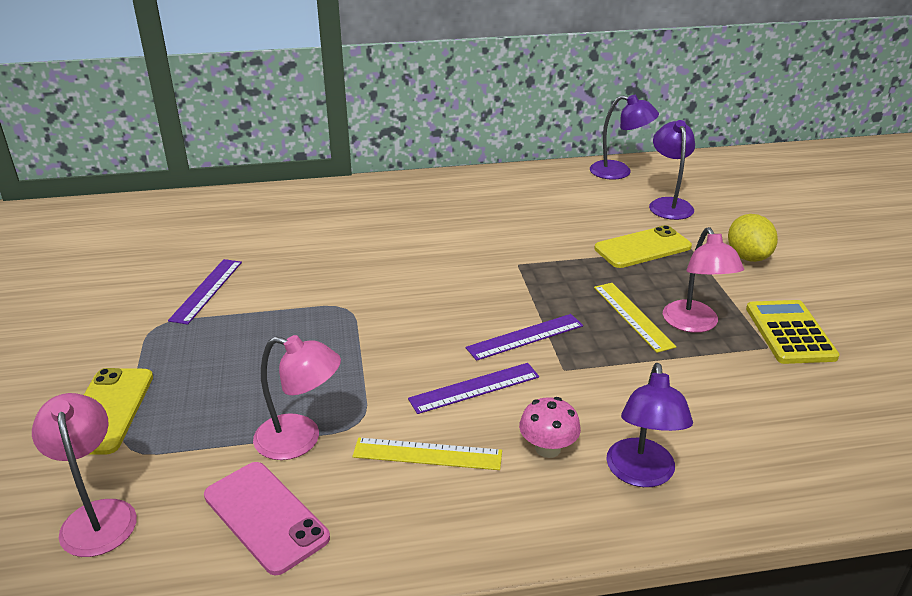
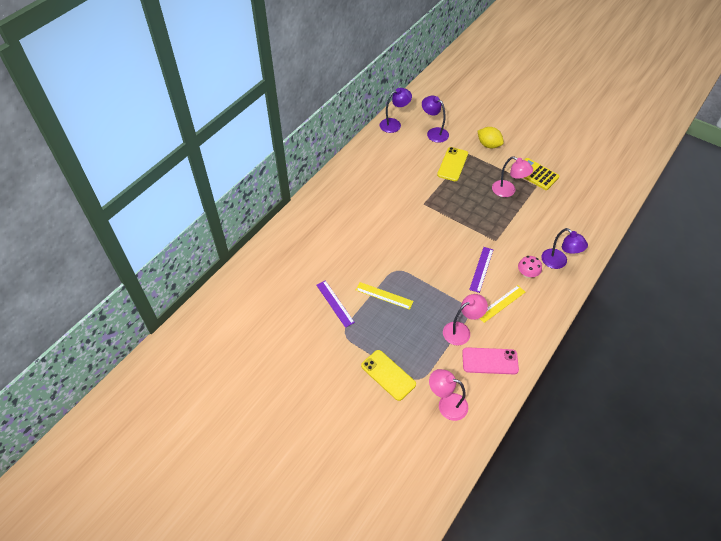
camera: 45 degrees left, 20 degrees up
(525, 337) = (468, 236): purple ruler -> none
(632, 316) = (487, 201): yellow ruler -> yellow ruler (384, 296)

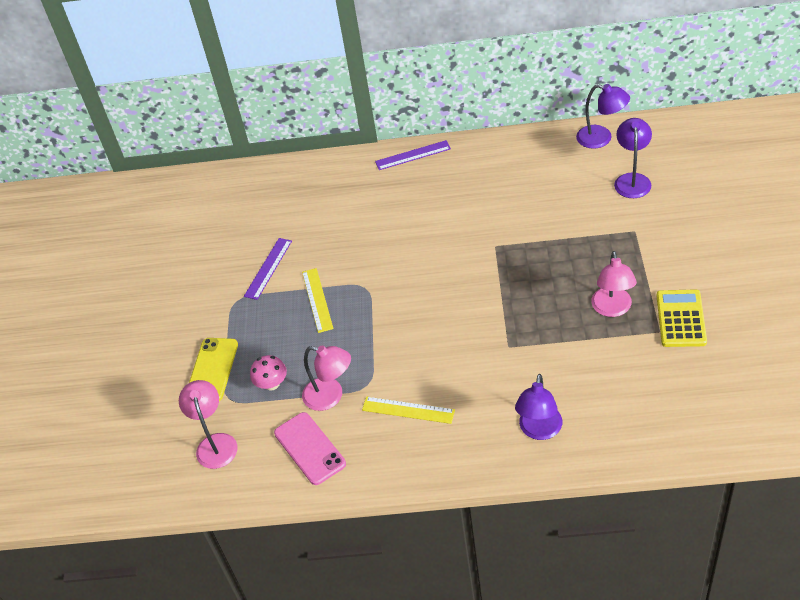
camera: 60 degrees right, 5 degrees down
(452, 164) = (596, 230): yellow phone -> none
(481, 269) = (445, 360): purple ruler -> purple ruler (413, 155)
(488, 145) = (677, 241): yellow lemon -> none
(527, 274) = (484, 409): pink mushroom -> pink mushroom (272, 384)

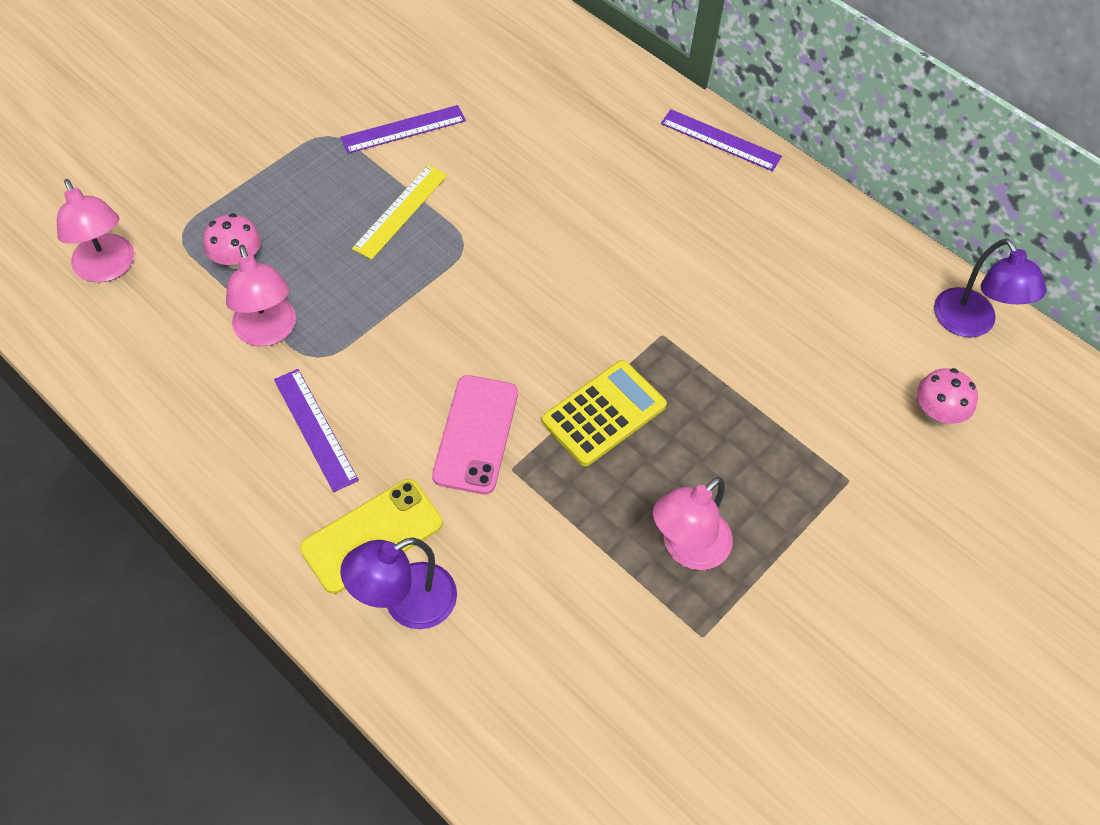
camera: 35 degrees right, 10 degrees up
(212, 370) = (209, 188): yellow phone -> yellow phone (372, 536)
(215, 443) = (108, 268): pink lamp -> pink lamp turned 120 degrees clockwise
(309, 448) = (174, 367): pink phone -> pink phone (476, 434)
(408, 410) = (315, 429): yellow ruler -> purple ruler
(632, 180) = (937, 412): purple lamp -> pink mushroom
(681, 319) = (750, 649): yellow calculator -> yellow calculator (604, 413)

